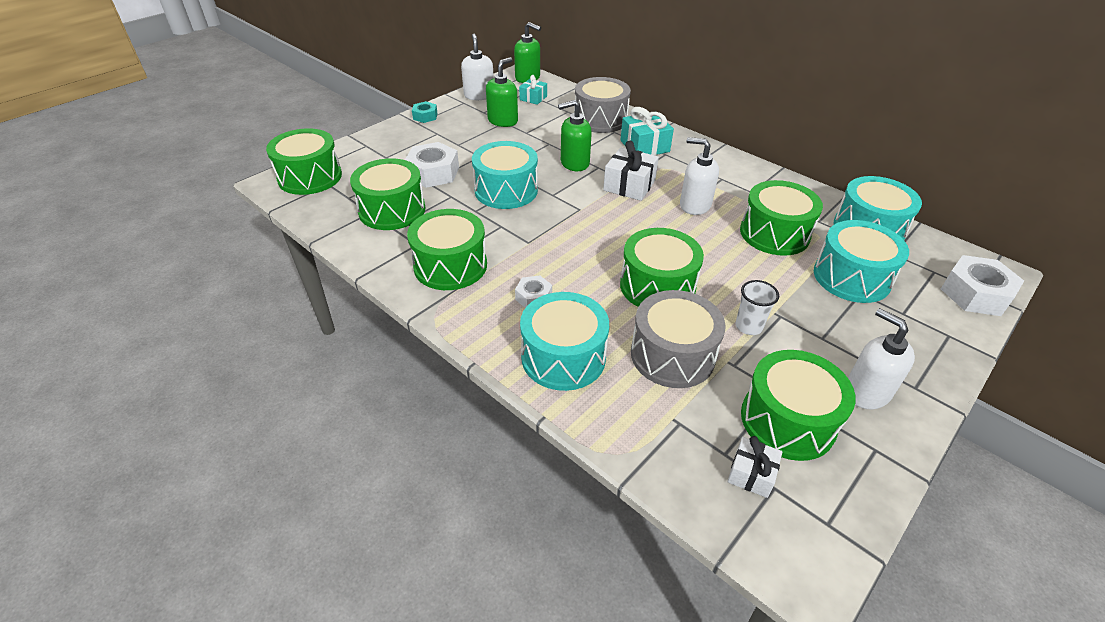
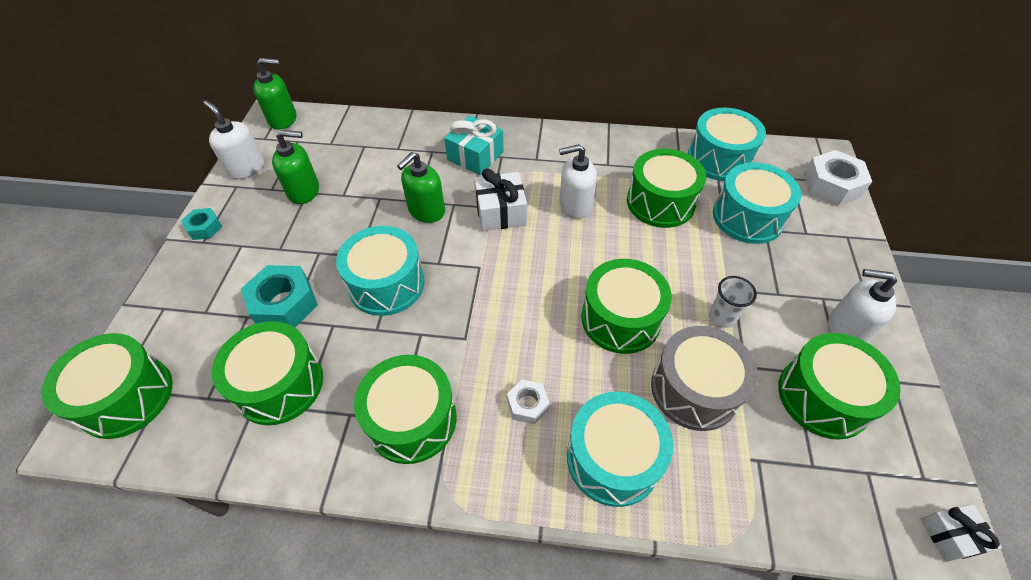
camera: 35 degrees left, 10 degrees up
(433, 173) = (284, 304): white nut -> turquoise nut
(503, 121) = (304, 191): green soap dispenser -> green soap dispenser turned 90 degrees clockwise
(533, 98) = (312, 145): turquoise gift -> none
(600, 119) = (406, 142): grey drum -> none
(751, 474) = (845, 472): white gift -> white gift (950, 535)

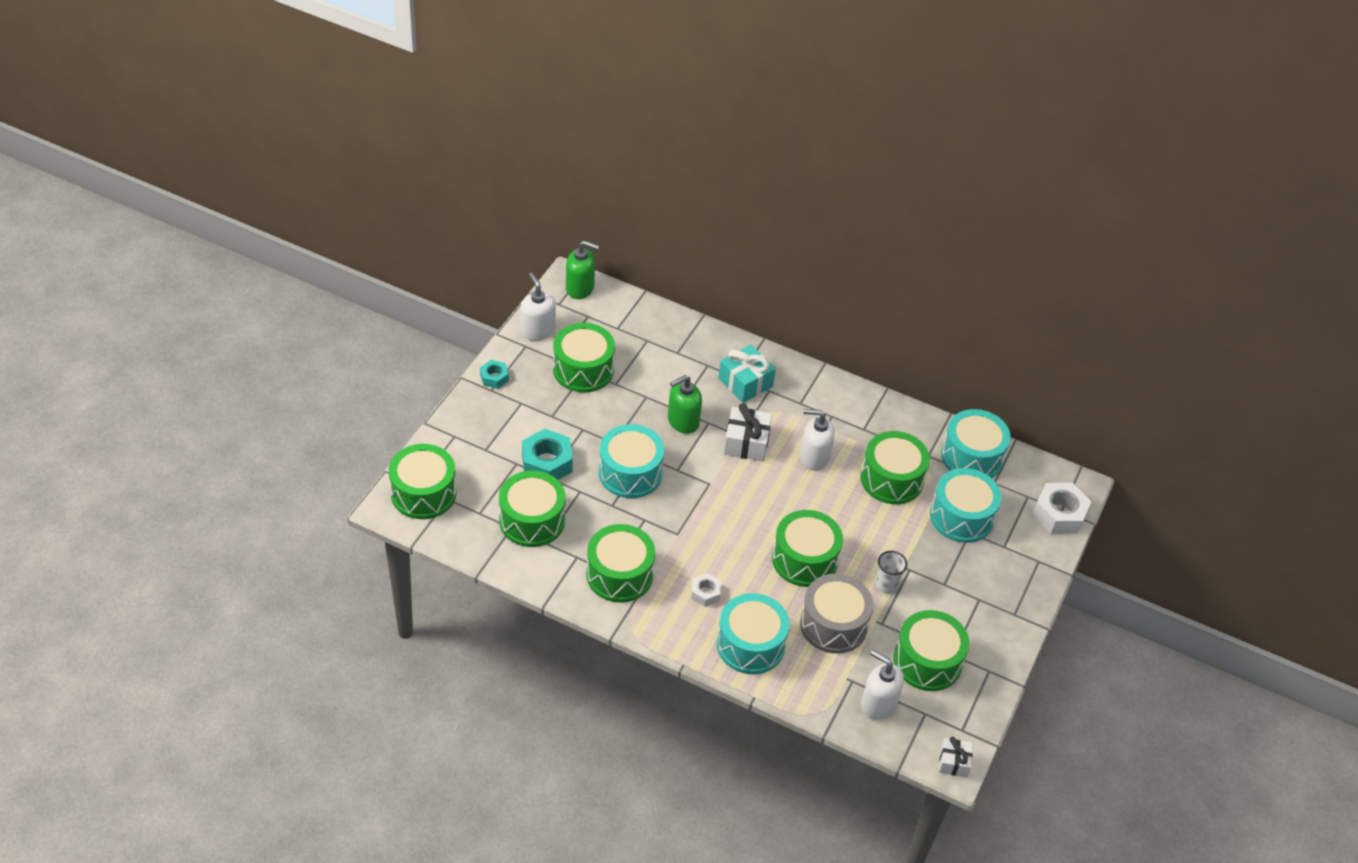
camera: 15 degrees right, 5 degrees down
(304, 191) = (583, 369): green soap dispenser -> green drum
(845, 329) = (980, 626): white soap dispenser -> white soap dispenser (878, 704)

